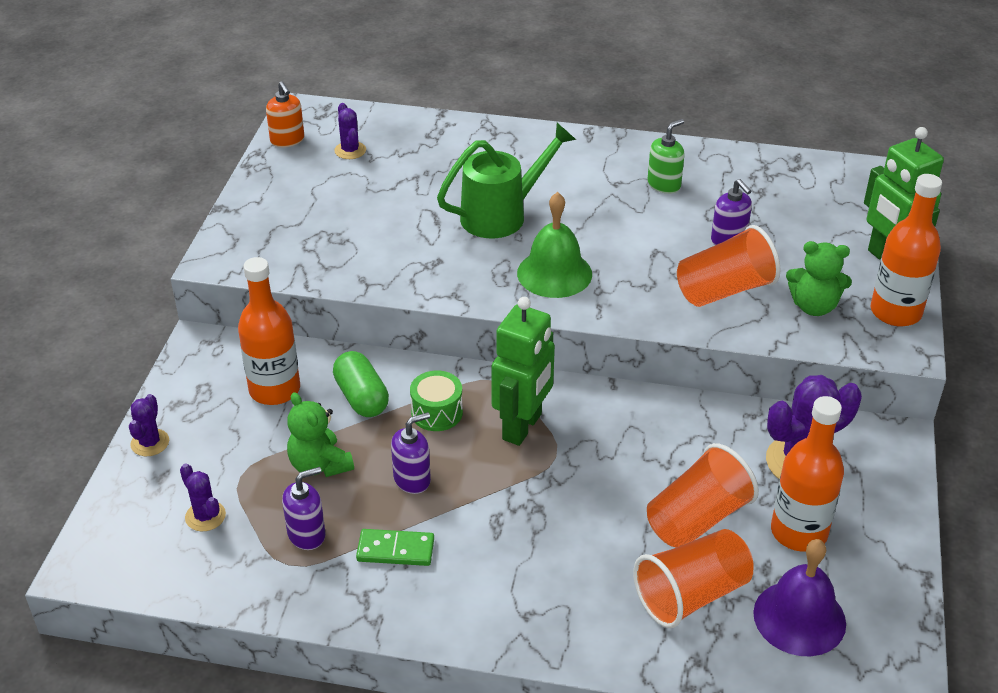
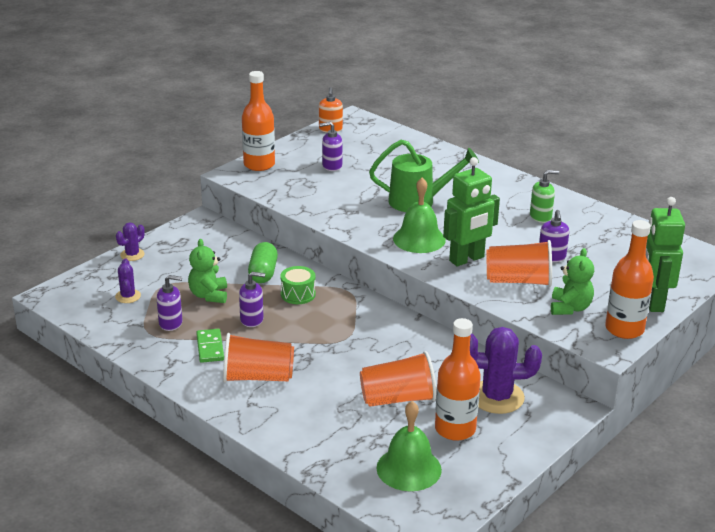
camera: 30 degrees right, 10 degrees down
(274, 390) = (220, 253): orange bottle -> orange bottle (259, 165)
(342, 199) = (332, 166): none -> purple soap dispenser
(350, 150) = (361, 144): purple cactus -> none
(395, 550) = (210, 347): green domino -> green domino turned 45 degrees clockwise
(522, 427) = (340, 318): green robot -> green robot (467, 259)
(691, 595) = (354, 432): orange cup -> orange cup (257, 377)
(799, 618) = (409, 468): purple bell -> green bell
(814, 306) = (570, 308): green teddy bear -> green teddy bear turned 120 degrees counterclockwise

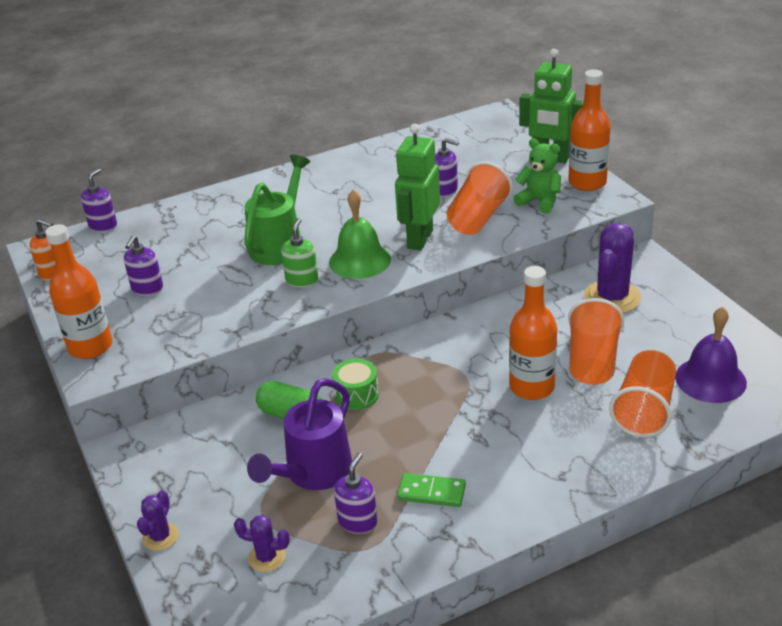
camera: 65 degrees left, 5 degrees up
(132, 255) = (160, 537): purple cactus -> purple cactus turned 45 degrees clockwise
(209, 295) = (313, 473): green teddy bear -> purple watering can
(252, 320) = (390, 444): purple soap dispenser -> purple soap dispenser (103, 226)
(257, 377) = (511, 461): orange cup -> orange cup (644, 410)
(409, 468) = (710, 379): green bell -> purple bell
(455, 429) = (655, 335): orange bottle -> orange bottle (532, 387)
(467, 259) = (419, 239): green robot -> green robot turned 150 degrees counterclockwise
(540, 217) = (367, 178): green soap dispenser -> green soap dispenser (302, 280)

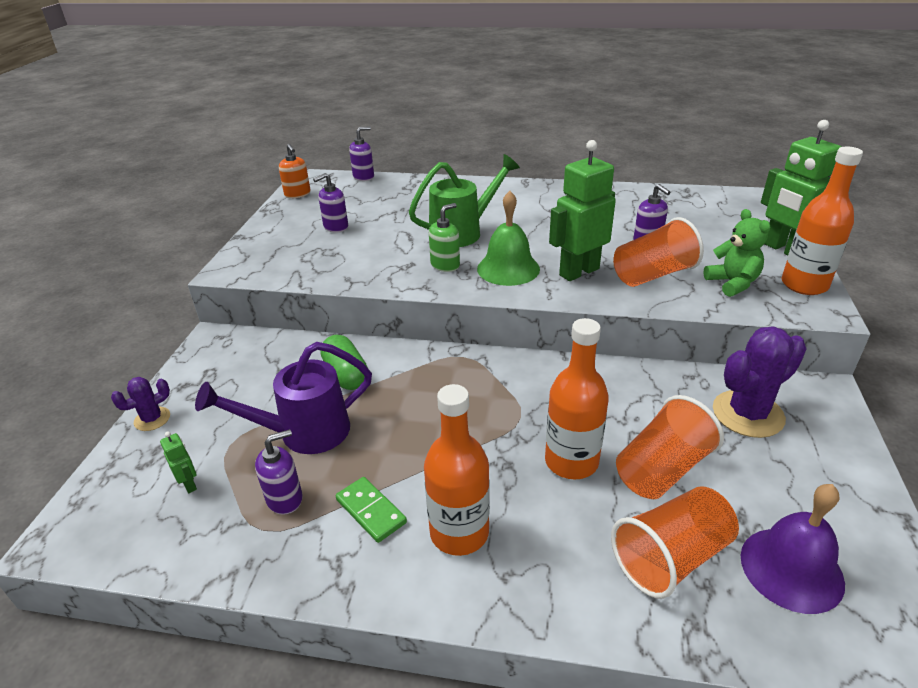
camera: 35 degrees right, 0 degrees up
(90, 347) = (252, 250): orange bottle -> orange bottle (459, 533)
(267, 557) = (189, 484): purple cactus -> green robot
(356, 395) = (412, 384): green drum -> none

